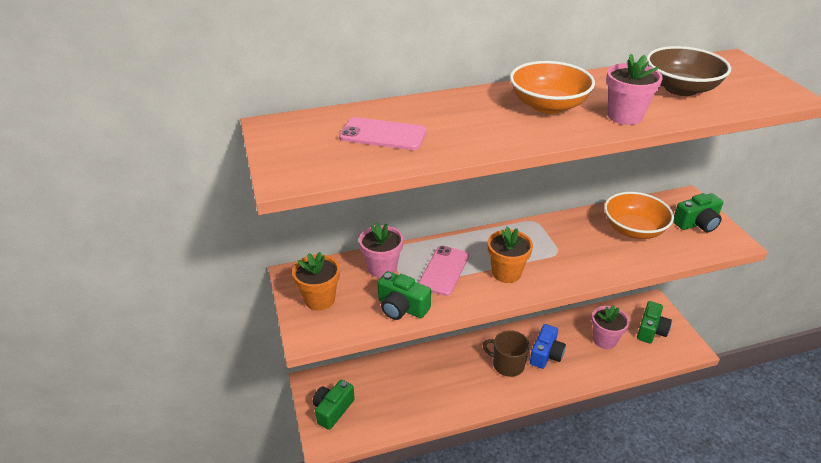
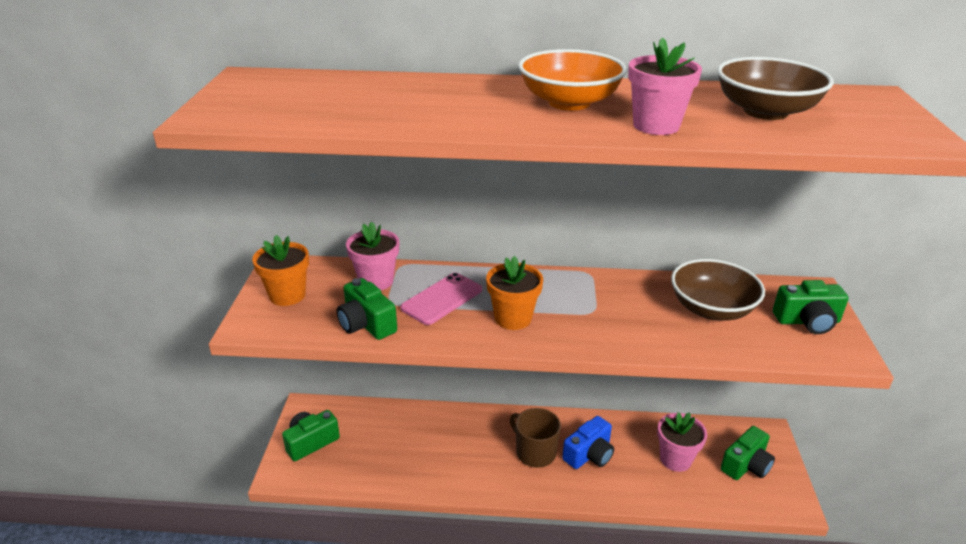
camera: 20 degrees right, 5 degrees down
(383, 134) = (349, 99): pink phone -> none
(633, 230) = (711, 309): orange bowl -> brown bowl

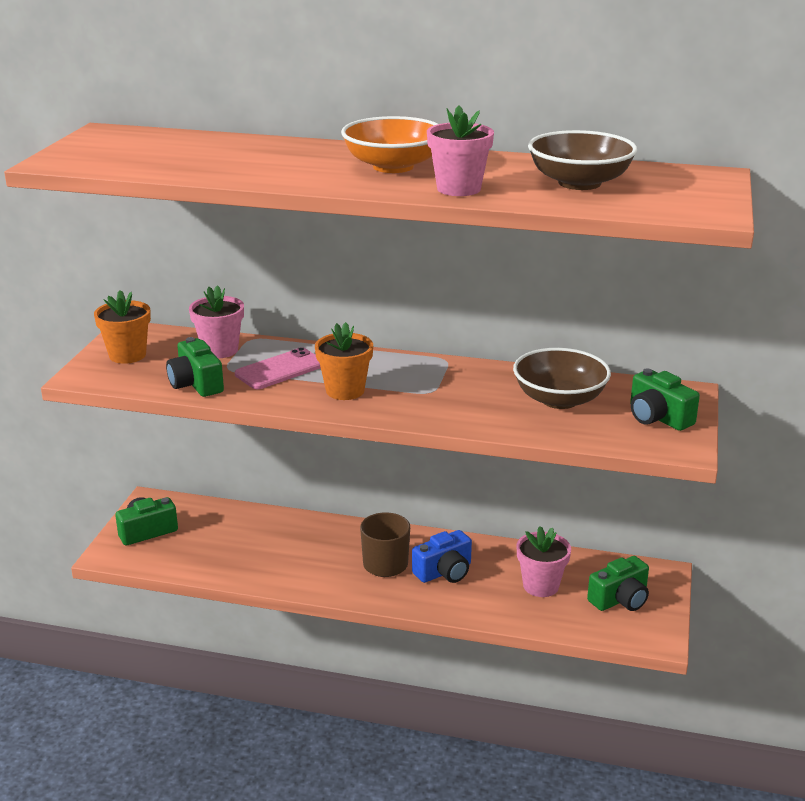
camera: 10 degrees right, 5 degrees down
(807, 321) = (658, 417): green camera -> green camera turned 45 degrees clockwise

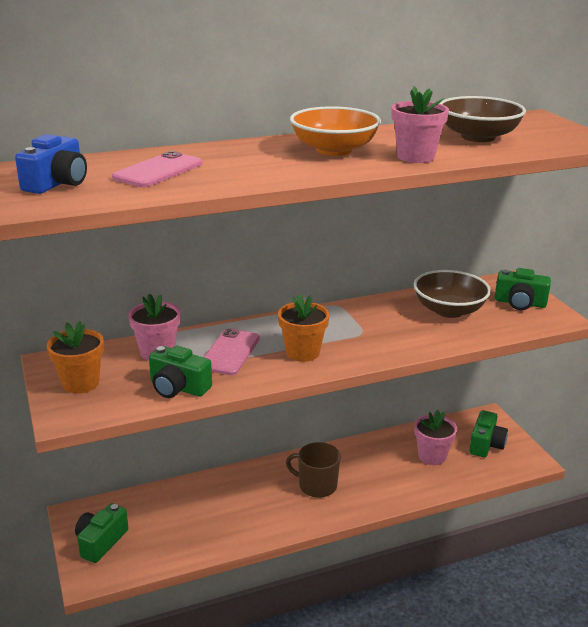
camera: 35 degrees left, 0 degrees up
(198, 154) = (158, 171): none -> pink phone
(444, 572) = (363, 473): blue camera -> blue camera (57, 183)

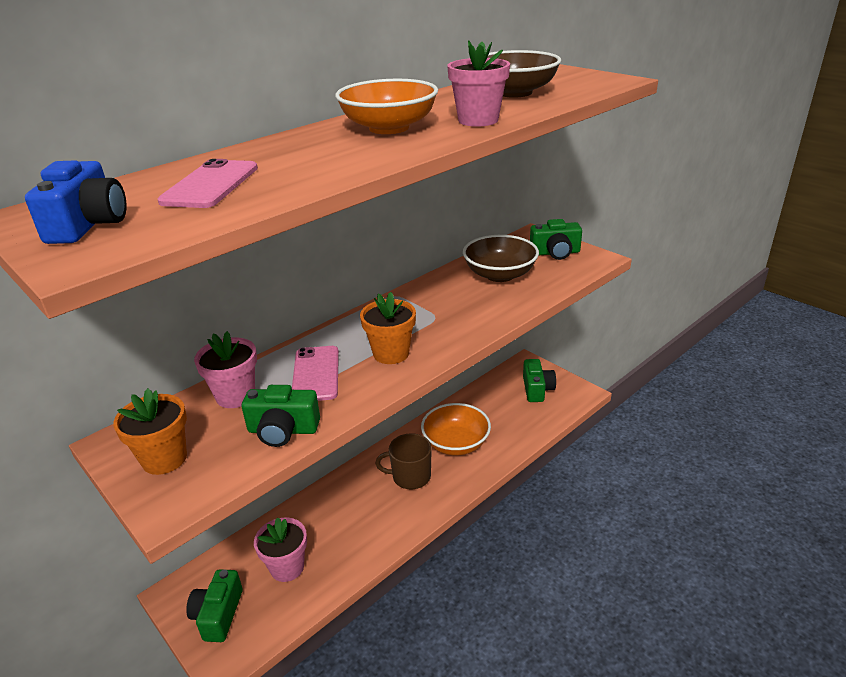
camera: 20 degrees left, 5 degrees up
(375, 470) = (456, 443): none -> orange bowl
(432, 456) = (498, 414): pink flower pot -> pink flower pot (287, 567)

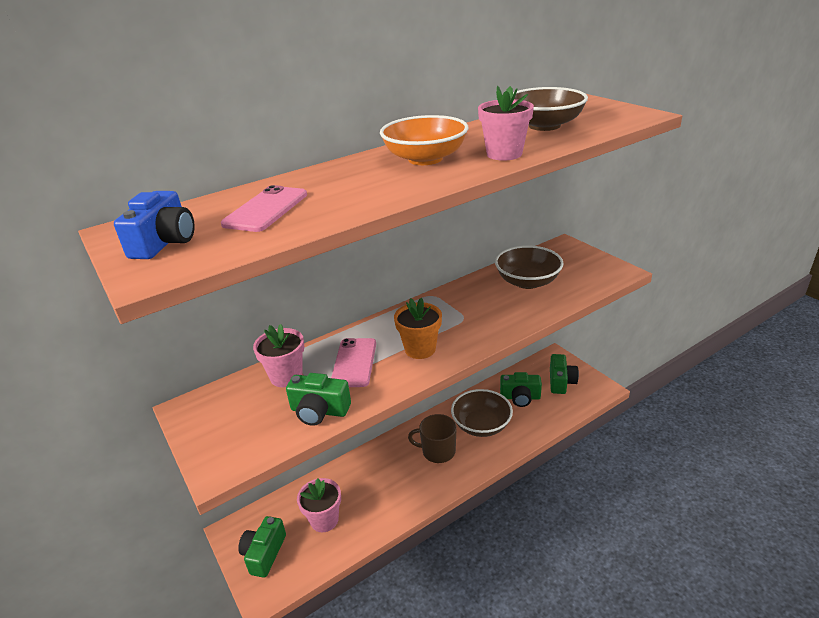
camera: 10 degrees right, 0 degrees up
(164, 459) = (222, 427): orange flower pot -> none
(456, 443) = (481, 425): orange bowl -> brown bowl
(555, 253) = (582, 264): green camera -> green camera (520, 397)

